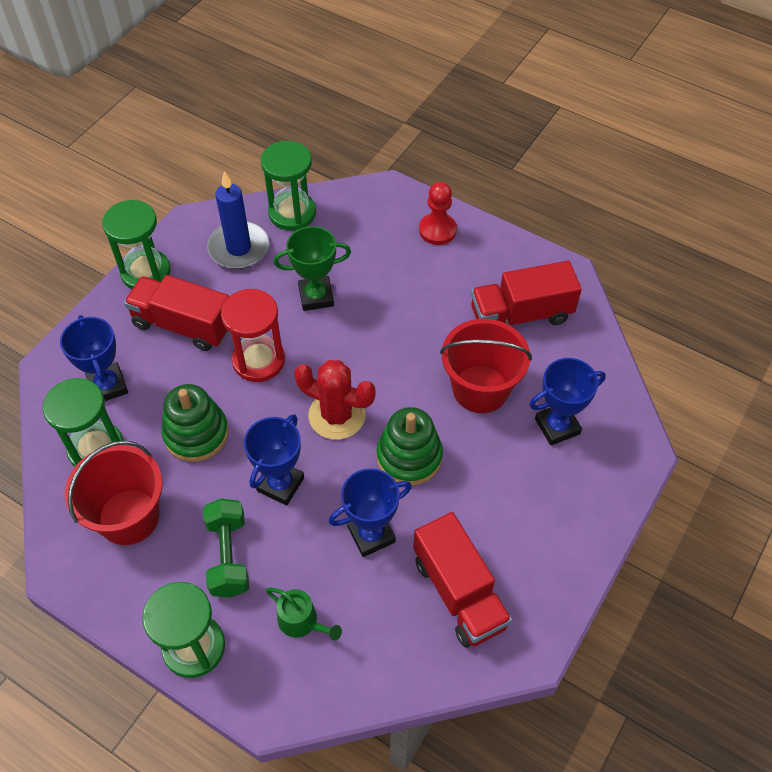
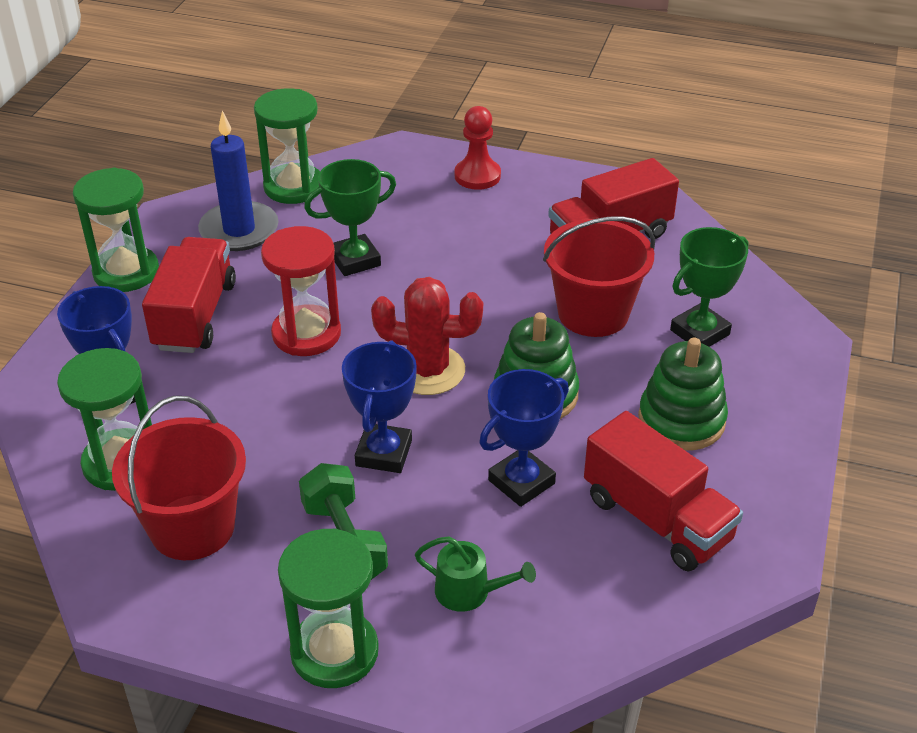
camera: 15 degrees left, 15 degrees down
(183, 325) = (195, 316): red truck -> red truck turned 90 degrees clockwise
(196, 434) = (252, 422): green stacking toy -> green stacking toy (681, 420)
(557, 426) = (699, 332): blue trophy -> green trophy

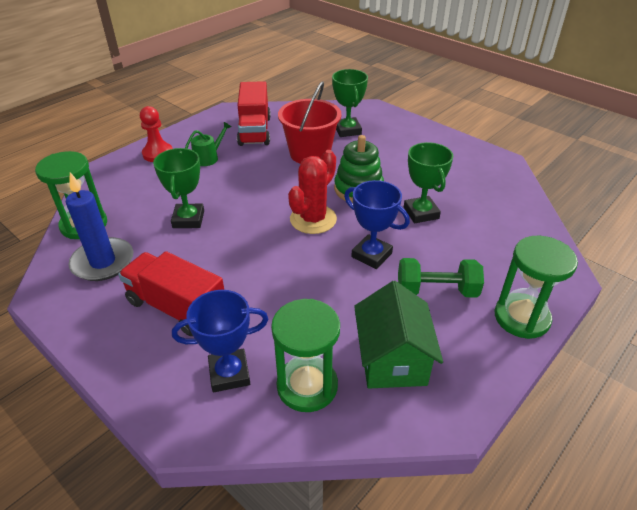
camera: 65 degrees left, 0 degrees up
(126, 272) = (88, 335): green hourglass -> none
(192, 527) = (392, 359): red bucket -> green house
(306, 334) = (242, 258): red hourglass -> none
(469, 592) = (492, 253): green watering can -> green watering can (208, 157)
(521, 482) = (421, 213): blue trophy -> green trophy
(657, 519) = (466, 181): red truck -> none
(681, 420) = (404, 154): green stacking toy -> none

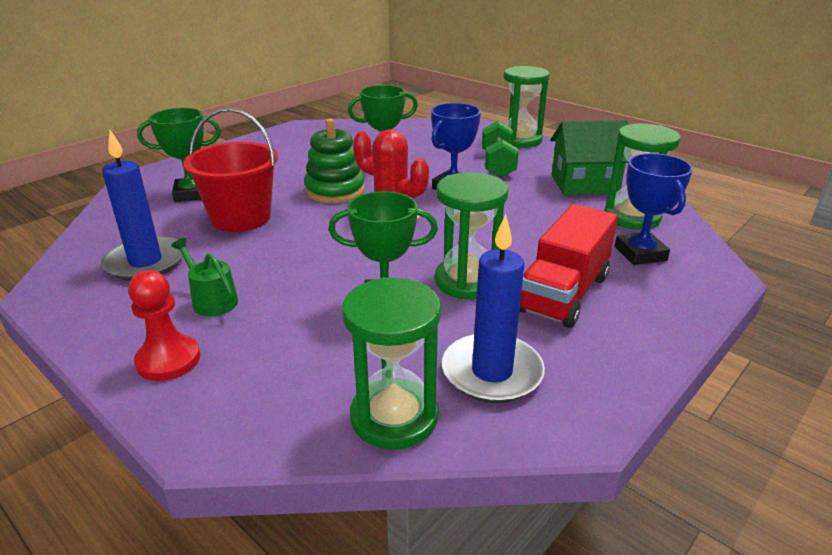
camera: 90 degrees left, 10 degrees down
(206, 256) = (467, 281): none -> green hourglass
(254, 131) = (145, 262): red truck -> blue candle

